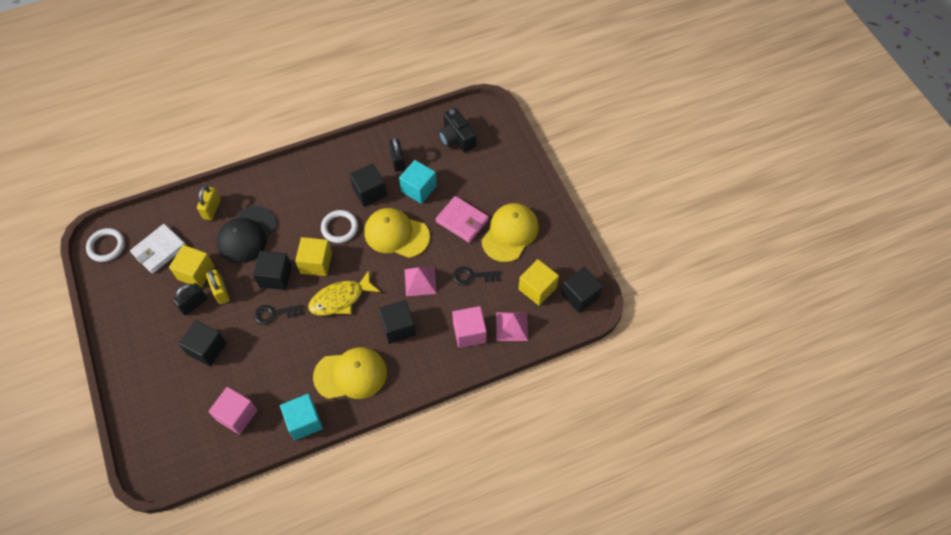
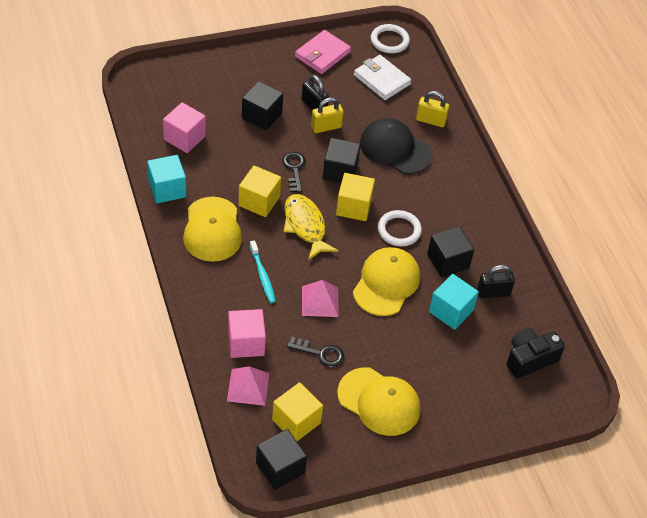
camera: 90 degrees right, 10 degrees down
(196, 273) = (351, 108): yellow cube -> yellow cube (259, 201)
(398, 327) = (262, 275): black cube -> turquoise toothbrush
(462, 221) = (401, 352): pink wallet -> pink wallet (322, 54)
(472, 276) = (321, 353): black key -> black key turned 105 degrees clockwise

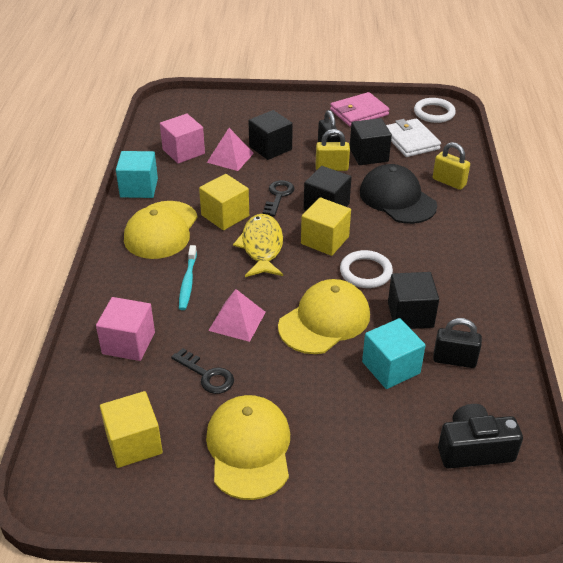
camera: 25 degrees right, 10 degrees down
(248, 387) = (101, 389): pink pyramid -> pink pyramid (230, 157)
(280, 468) = (81, 494): black cube -> black cube (369, 155)
(379, 402) = (249, 448): yellow cap -> yellow cap turned 150 degrees counterclockwise

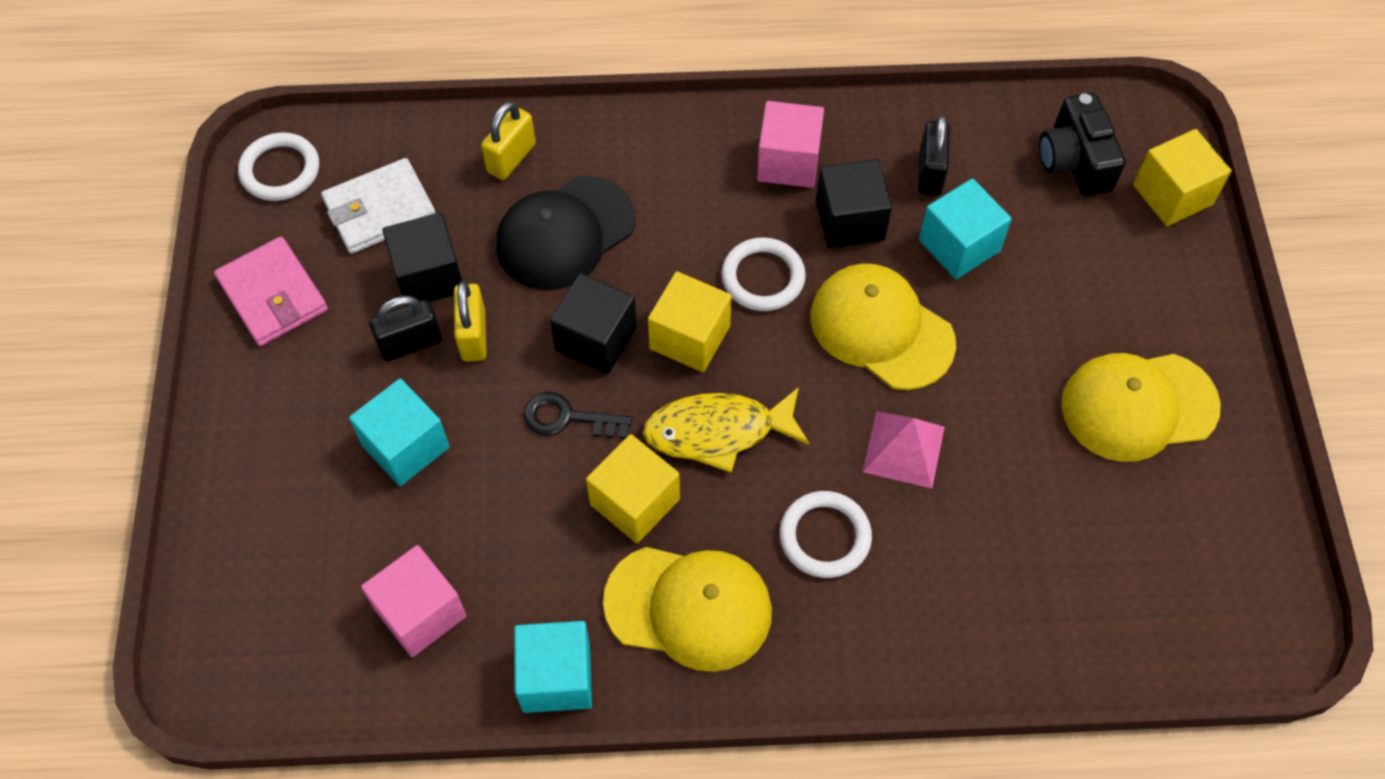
camera: 95 degrees left, 20 degrees up
(128, 343) = (982, 602): pink cube -> pink cube (788, 162)
(134, 443) = (1168, 552): yellow cube -> yellow cube (1172, 195)
(188, 282) = (825, 536): turquoise toothbrush -> white ring
(207, 375) = (1023, 476): black key -> none
(230, 157) = (441, 517): pink pyramid -> none
(270, 148) = (405, 446): black cube -> turquoise cube

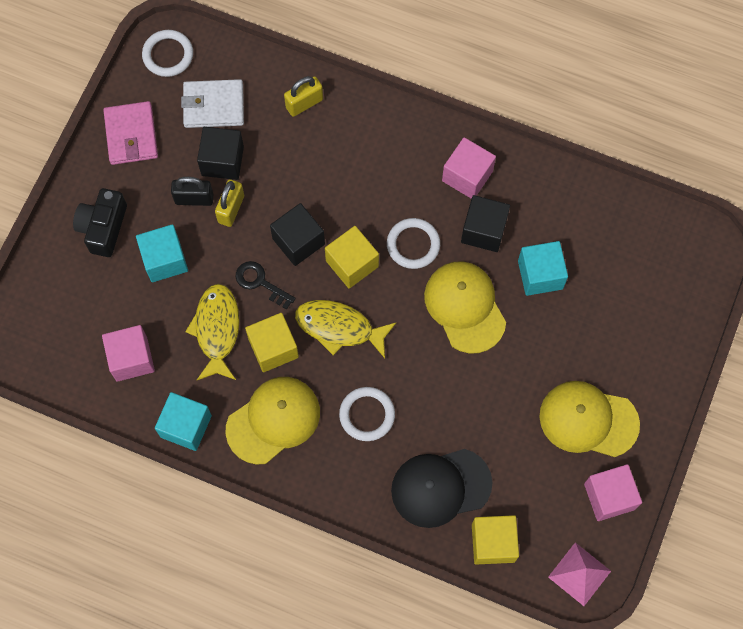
camera: 25 degrees right, 10 degrees up
(535, 513) = (217, 330): none -> yellow fish
(565, 233) = (312, 166): black cap -> black cap (440, 487)
(689, 607) = (273, 420): yellow cap -> yellow cap turned 75 degrees counterclockwise
(904, 449) = (438, 384): pink pyramid -> pink pyramid (579, 574)
(930, 173) = (549, 220): black padlock -> none
(1074, 161) = (643, 250): black camera -> black camera (103, 228)
(1172, 195) = (690, 298): yellow cube -> yellow cube (493, 543)
(1231, 497) = (609, 496): none -> pink cube

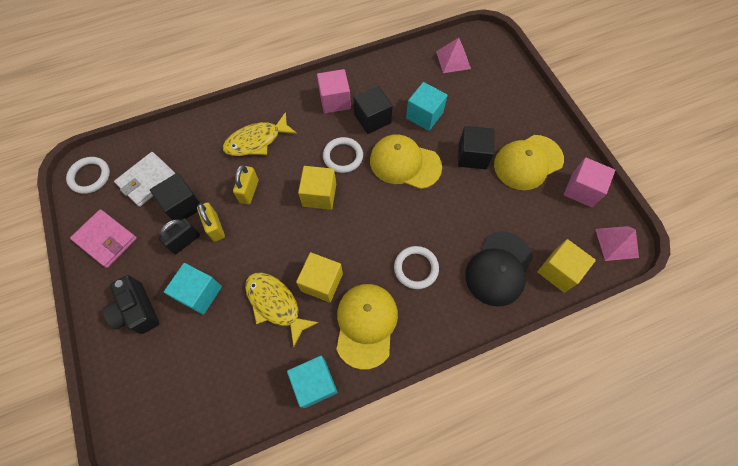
camera: 45 degrees left, 5 degrees down
(131, 358) = (235, 375): pink cube -> none
(260, 282) = (275, 252): black key -> none
(298, 241) = (275, 210): black cube -> black cube (472, 156)
(304, 103) = (204, 136): yellow padlock -> yellow padlock (249, 191)
(339, 328) = (349, 235): yellow fish -> yellow fish (257, 141)
(642, 240) = (453, 60): none -> pink pyramid

